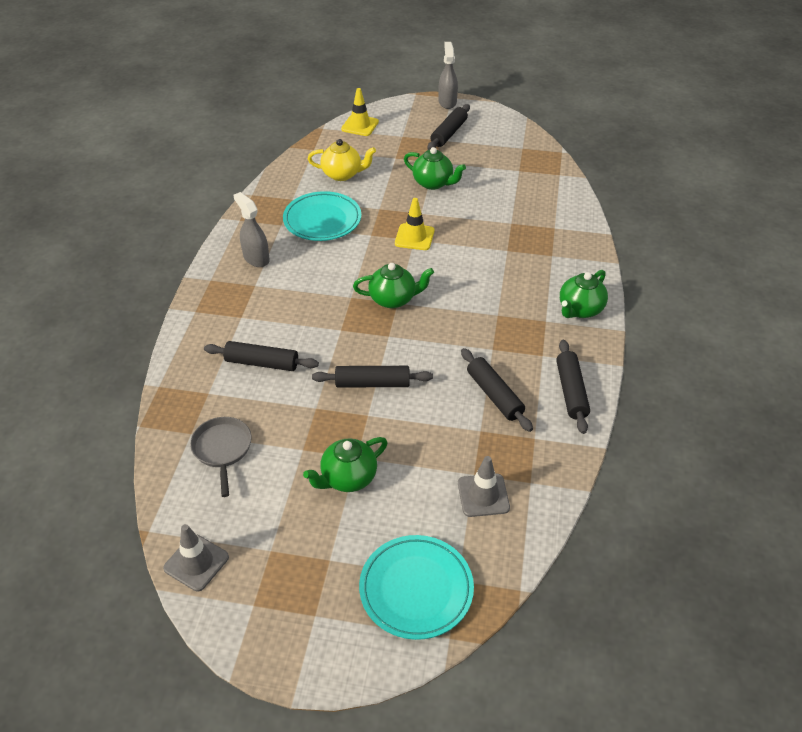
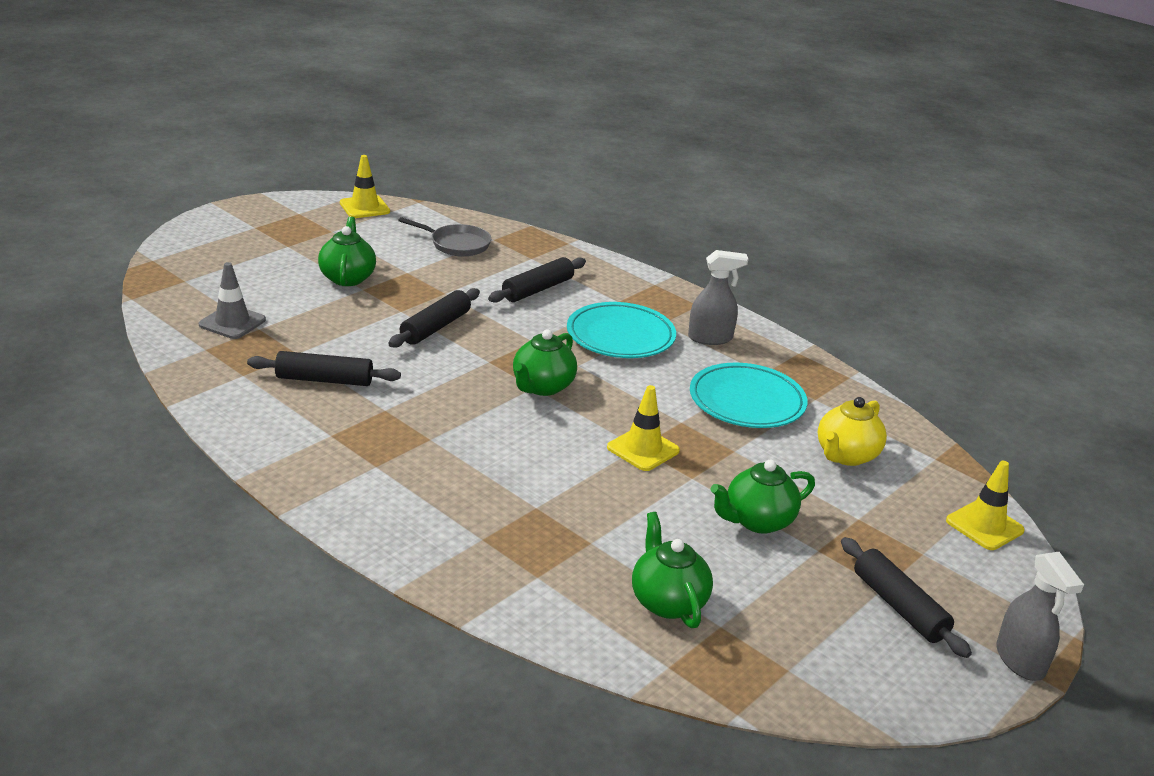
camera: 120 degrees right, 15 degrees down
(196, 562) = (364, 207): grey traffic cone -> yellow traffic cone
(416, 589) = (207, 264): turquoise plate -> turquoise plate (620, 336)
(447, 102) = (1020, 660): grey spray bottle -> grey spray bottle turned 45 degrees clockwise
(571, 391) = (258, 424): black rolling pin -> none
(580, 310) = (358, 501): green teapot -> green teapot (667, 601)

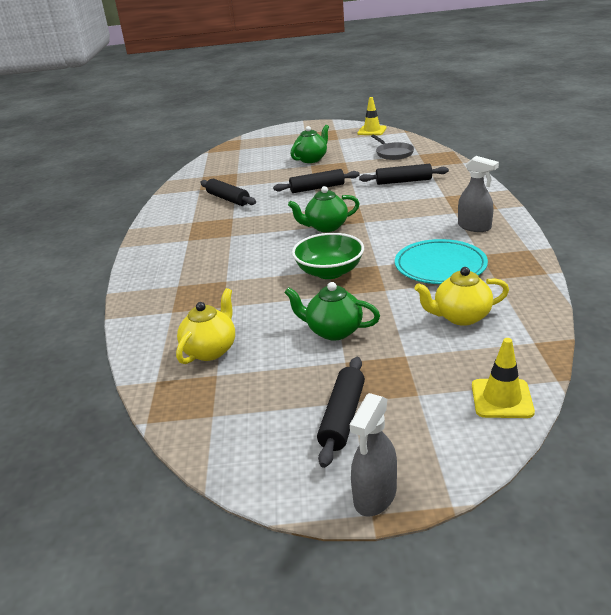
camera: 50 degrees right, 0 degrees up
(232, 322) = (230, 168): grey traffic cone -> none
(620, 336) = (415, 213): turquoise plate -> none
(643, 449) = (329, 272): yellow traffic cone -> green bowl
(667, 601) = (211, 350): green teapot -> yellow teapot

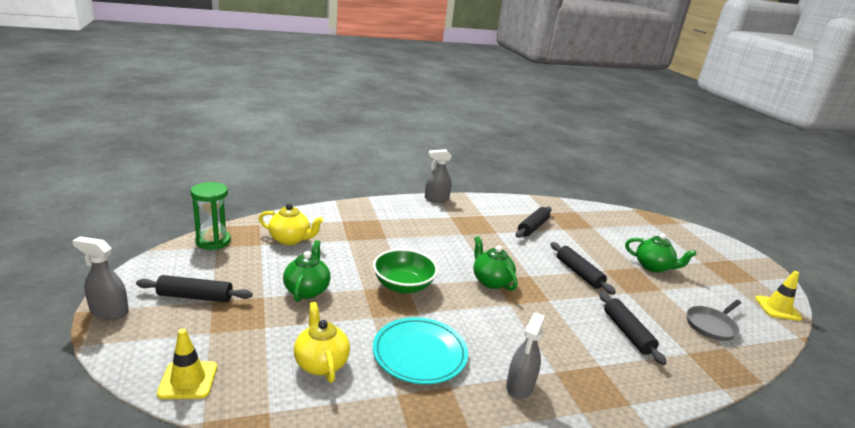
camera: 70 degrees right, 5 degrees down
(139, 246) = (436, 199): none -> grey spray bottle
(195, 421) = (213, 241): none -> green hourglass

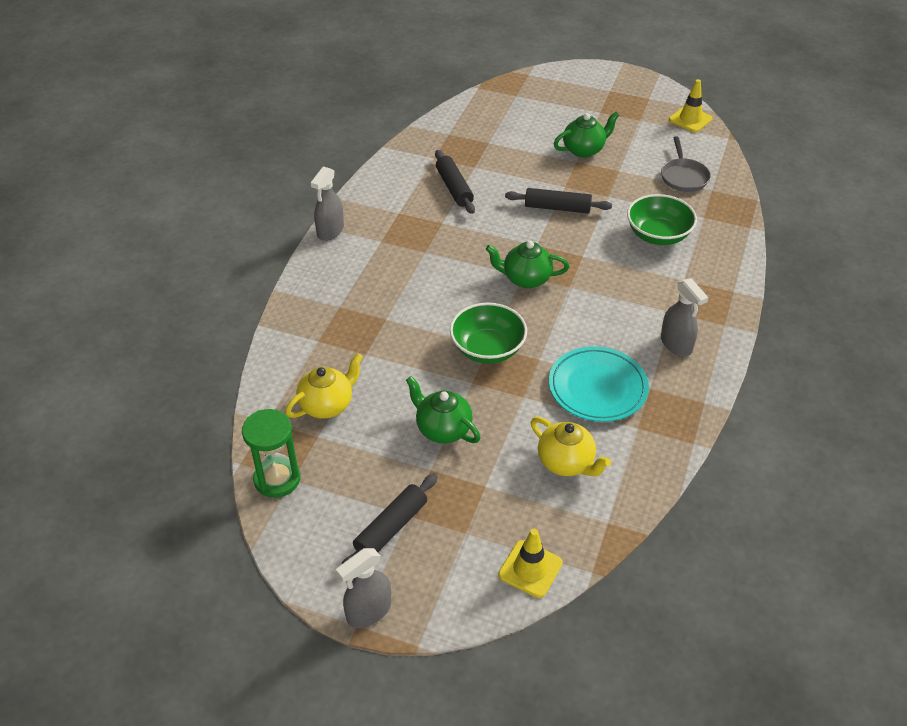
camera: 50 degrees left, 20 degrees up
(321, 363) = (566, 463): yellow teapot -> yellow teapot turned 150 degrees counterclockwise
(627, 332) = (658, 235): black rolling pin -> green bowl

